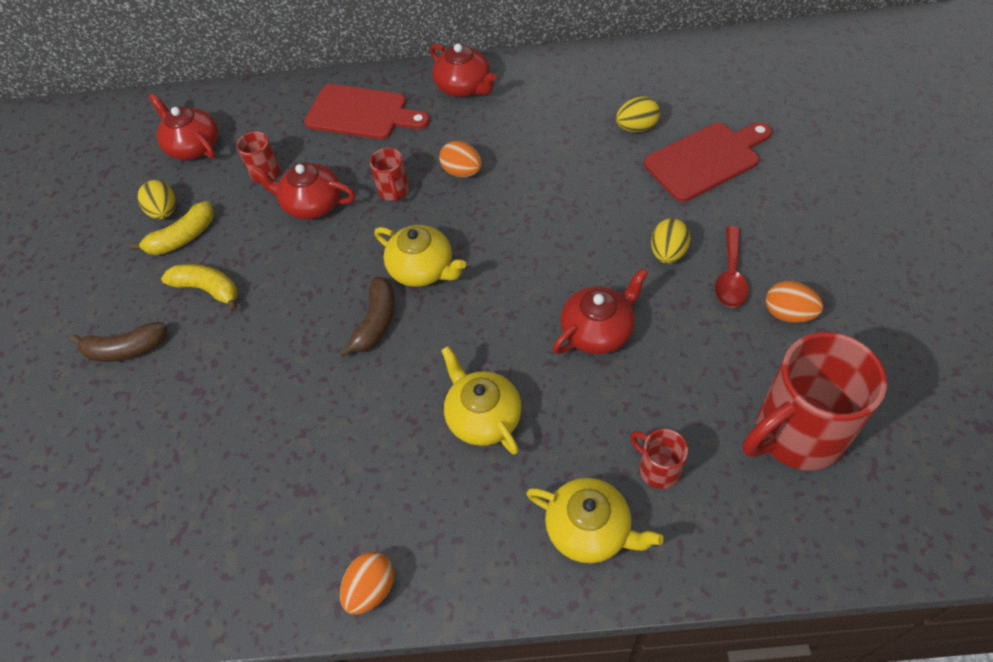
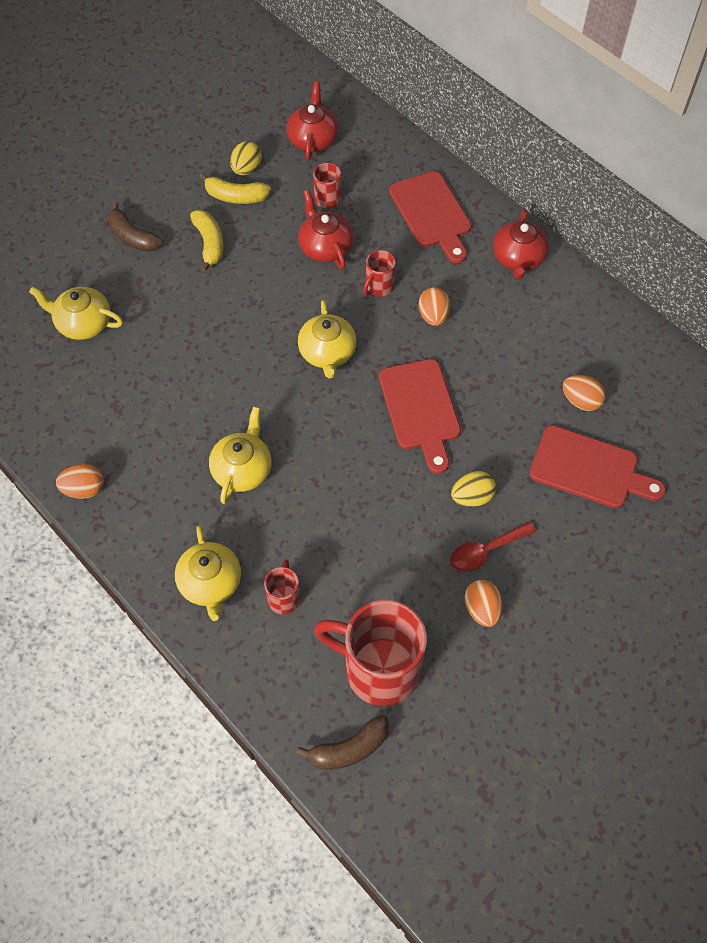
camera: 45 degrees right, 5 degrees up
(172, 459) = (83, 323): none -> yellow teapot
(376, 322) = (263, 357): brown banana -> brown banana (349, 748)
(547, 236) = (420, 409): none -> red cutting board
(598, 331) = (365, 494): red teapot -> none
(636, 128) = (581, 401): yellow egg -> orange egg

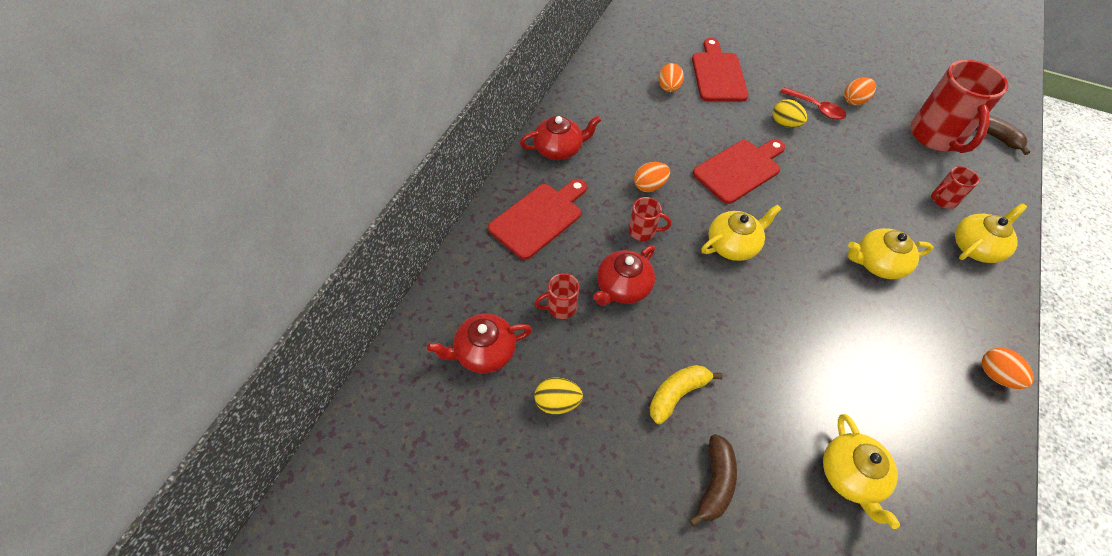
camera: 115 degrees left, 5 degrees down
(236, 196) = (601, 396): yellow banana -> none

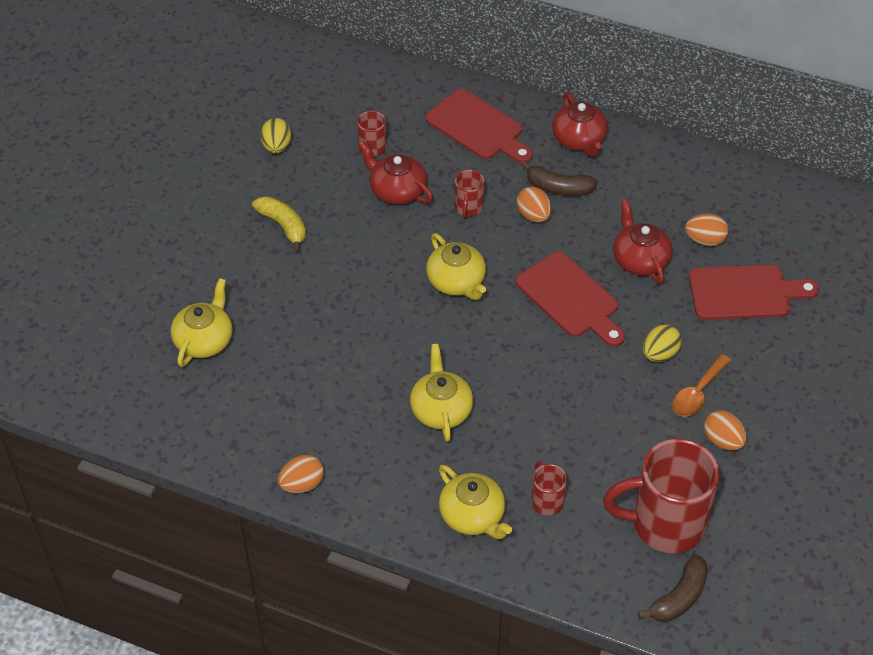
camera: 90 degrees right, 5 degrees down
(484, 352) = (324, 98): red teapot -> red teapot (640, 259)
(714, 483) = (203, 245): brown banana -> brown banana (558, 188)
(816, 108) = (697, 393): red spoon -> orange spoon
(850, 476) = (204, 340): yellow teapot -> yellow teapot turned 120 degrees clockwise

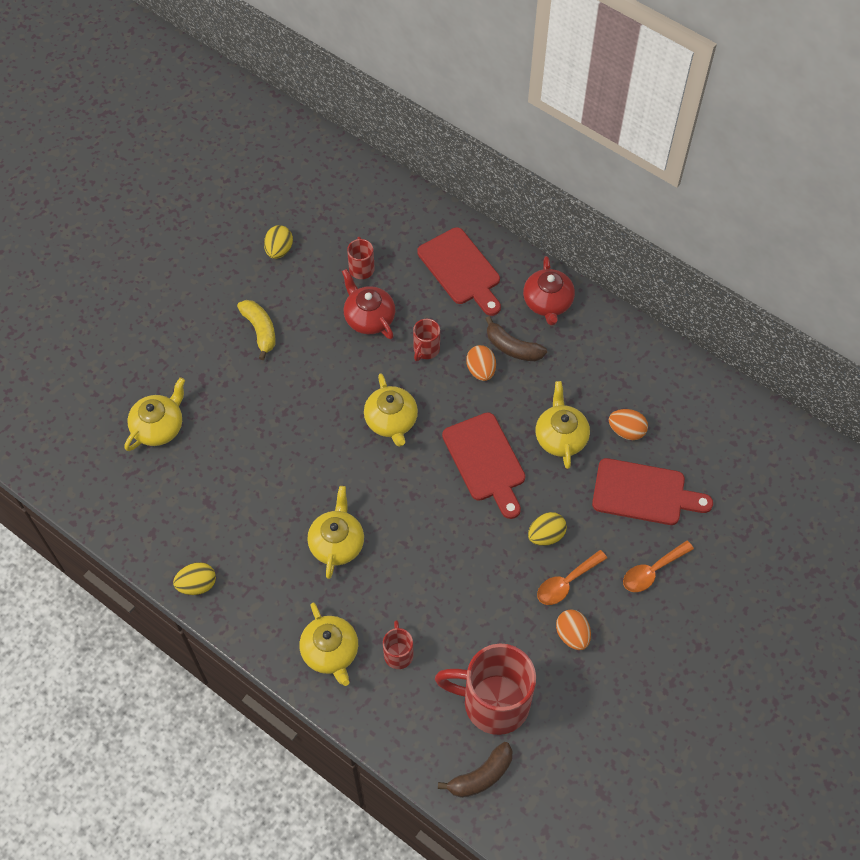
camera: 15 degrees right, 10 degrees up
(302, 484) = (197, 585): orange egg -> yellow egg
(640, 259) = (561, 437): red teapot -> yellow teapot
(781, 362) = (652, 571): none -> orange spoon

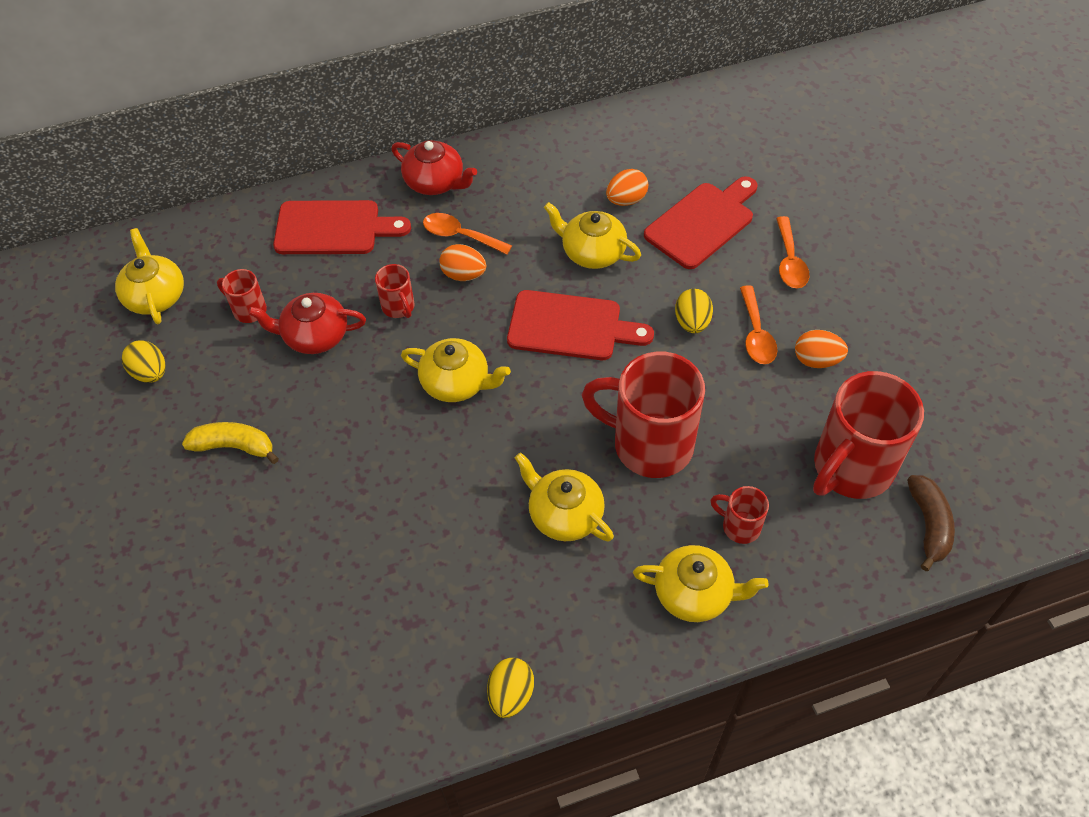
camera: 55 degrees left, 5 degrees down
(159, 427) = (264, 624): yellow teapot -> yellow teapot (155, 296)
(424, 564) = (649, 444): none -> red mug
(512, 347) = (460, 236): brown banana -> orange spoon

